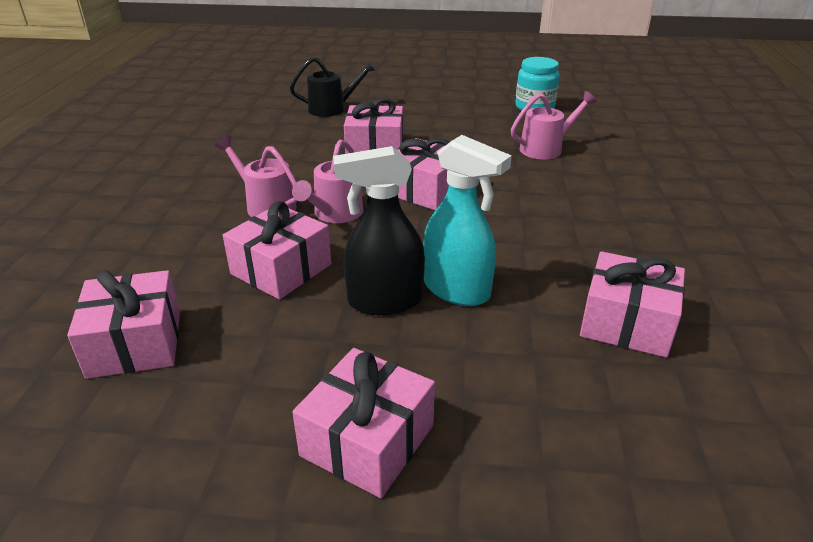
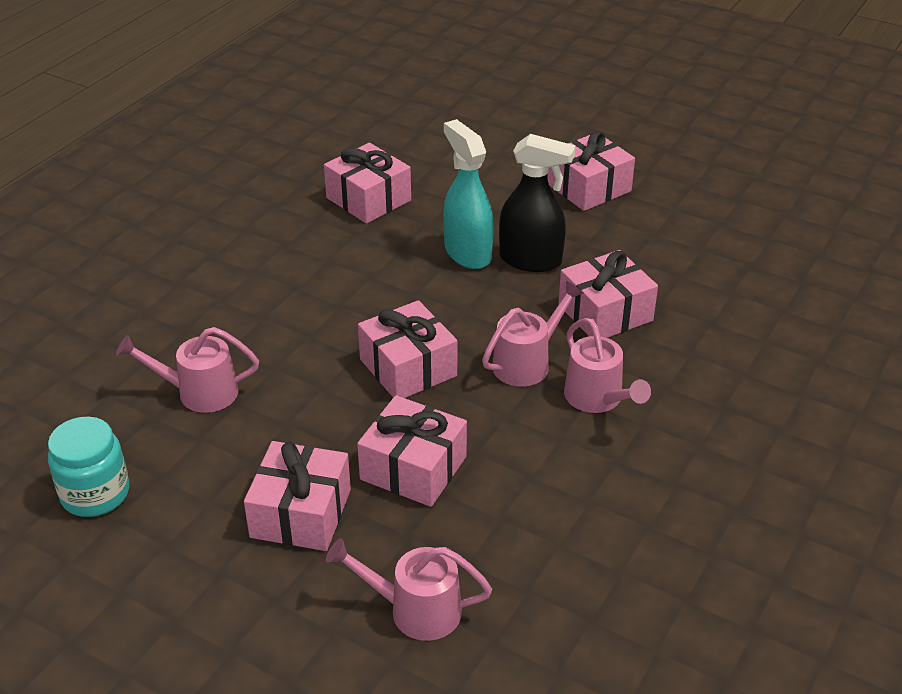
camera: 155 degrees left, 5 degrees up
(135, 343) = (734, 281): pink gift -> pink gift (300, 513)
(332, 109) = (414, 610): black watering can -> pink watering can

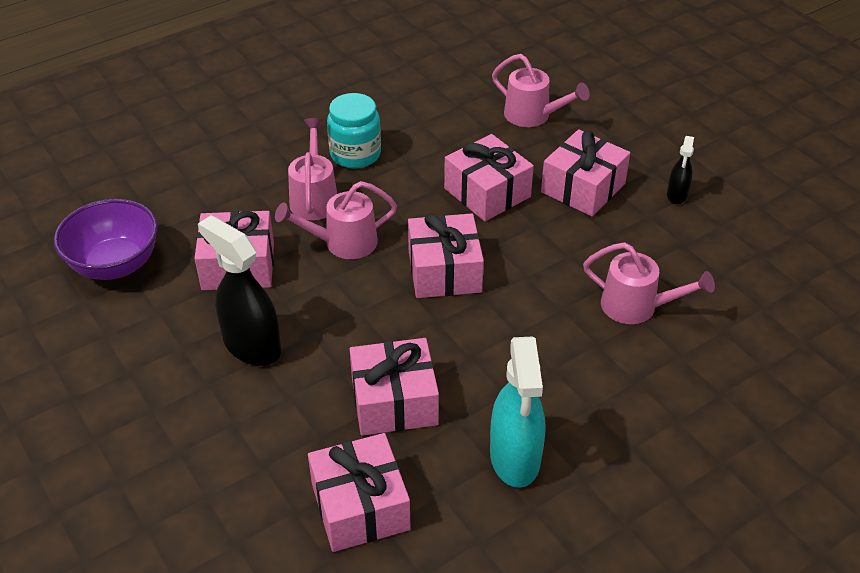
camera: 155 degrees left, 5 degrees up
(95, 494) = (736, 247): turquoise jar -> turquoise jar (355, 154)
(178, 543) = (677, 195): none -> black spray bottle
(467, 253) = (306, 378): turquoise spray bottle -> turquoise spray bottle (515, 458)
(588, 187) = (100, 425): pink gift -> pink gift (394, 401)
(712, 281) = (115, 264): none -> purple bowl

